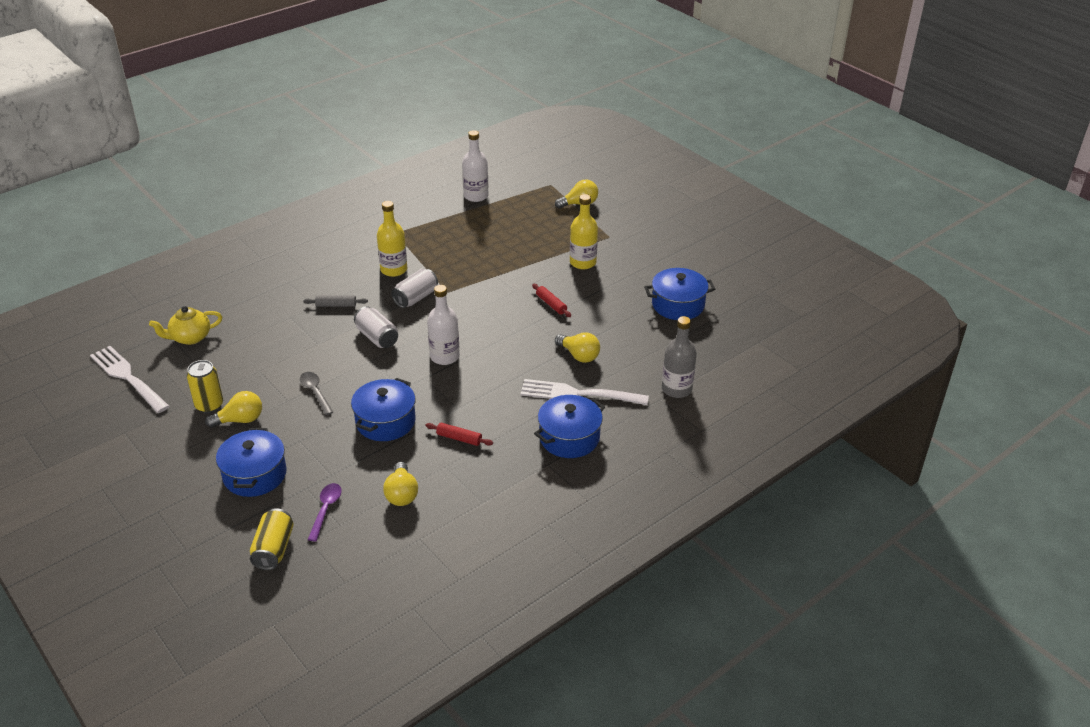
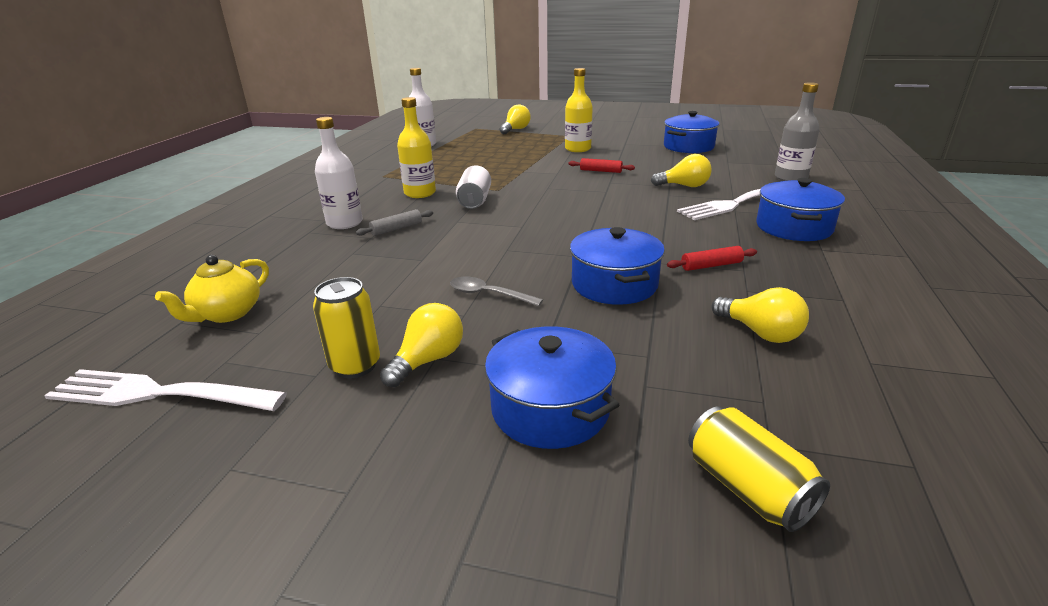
camera: 35 degrees left, 10 degrees down
(325, 510) = (716, 395): purple spoon -> none
(377, 337) = (483, 234): white can -> none
(444, 356) = (576, 222): white bottle -> white bottle (344, 223)

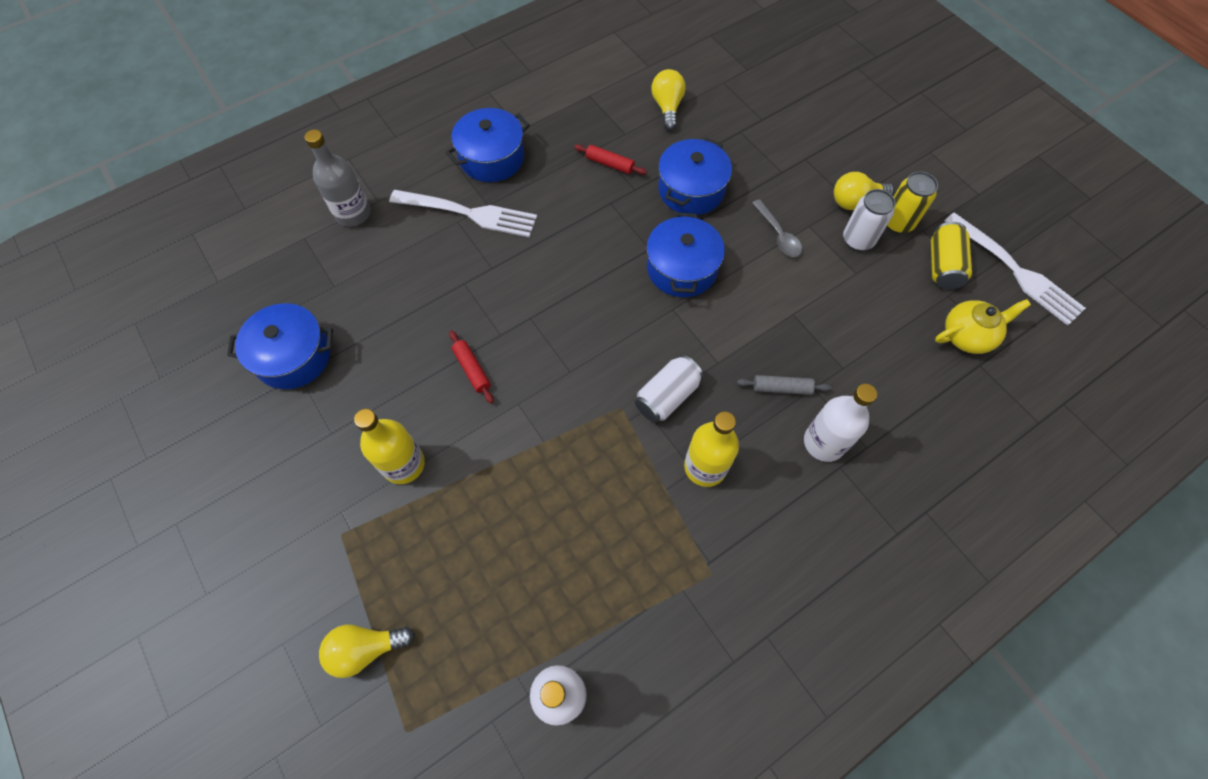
camera: 140 degrees left, 35 degrees up
(397, 328) = (858, 240): none -> white can
(550, 408) = (817, 135): blue pot -> blue pot (681, 268)
(684, 186) = (455, 271): yellow light bulb -> none
(747, 488) = (778, 64): yellow can -> yellow can (942, 265)

